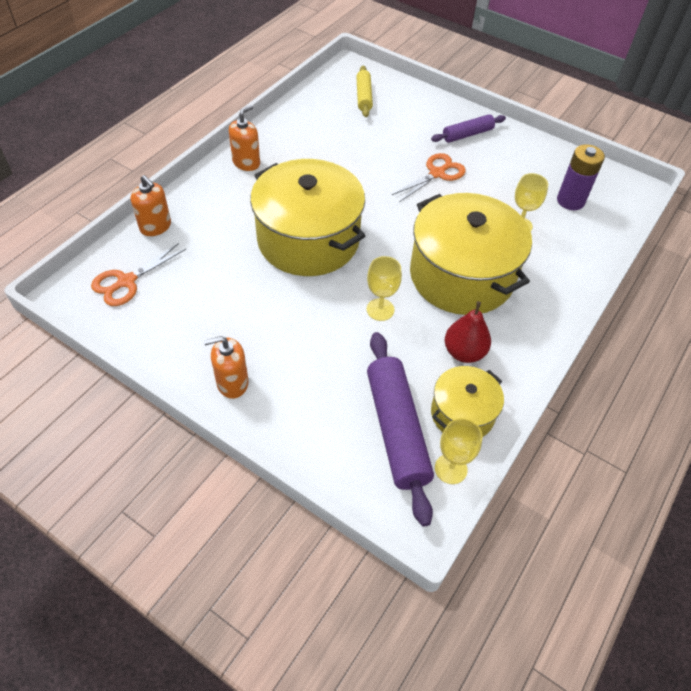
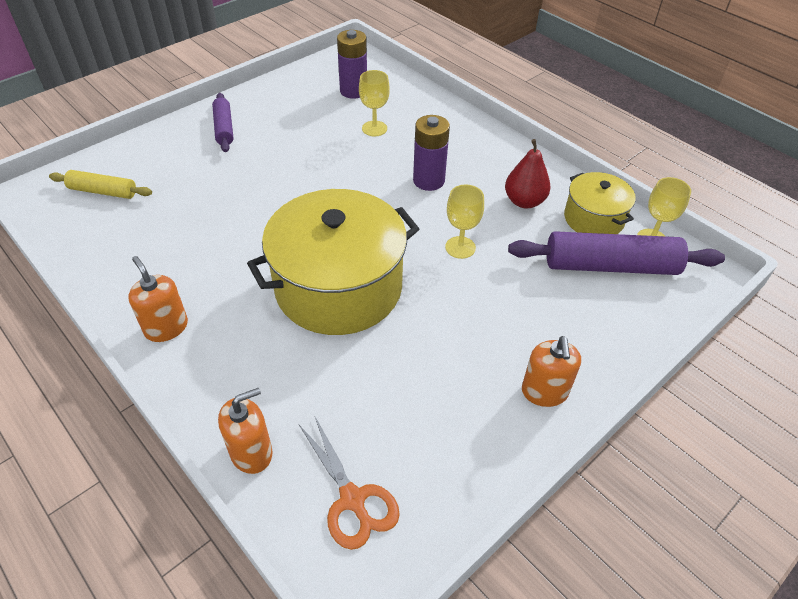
camera: 75 degrees left, 5 degrees down
(437, 173) = (275, 163): orange scissors -> none
(461, 275) = (428, 180): yellow pot -> purple battery

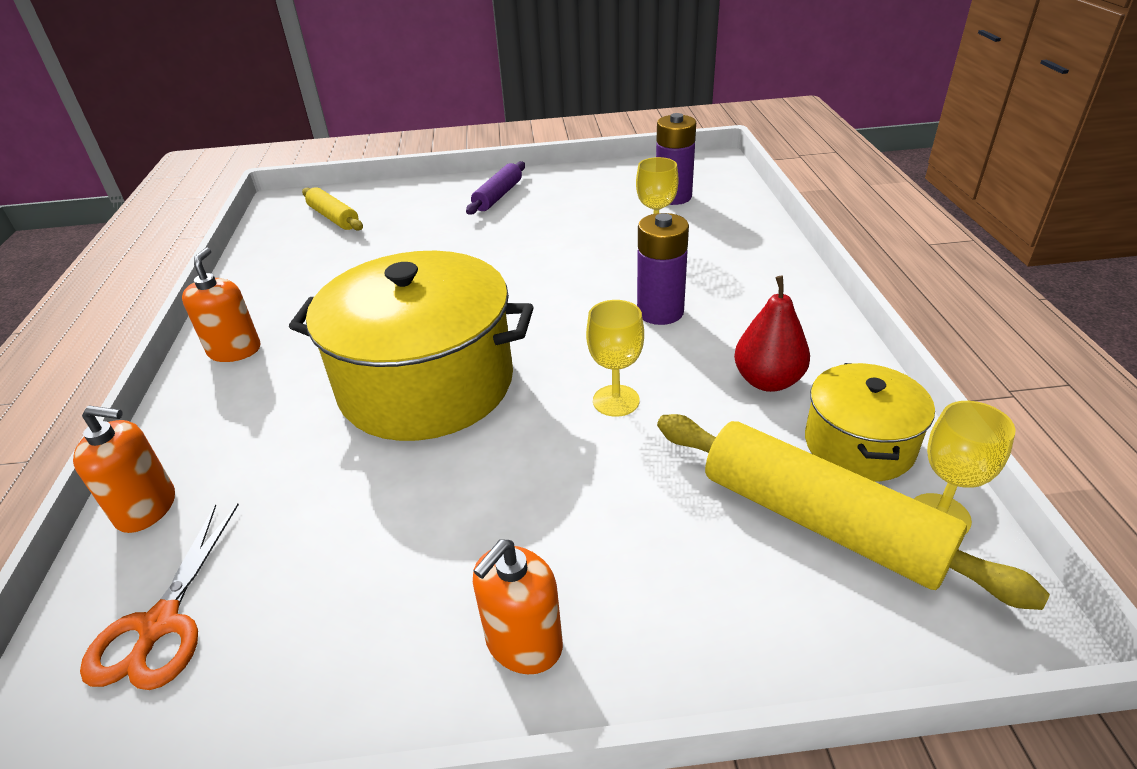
camera: 40 degrees right, 10 degrees down
(610, 266) = (820, 521): purple rolling pin -> yellow rolling pin

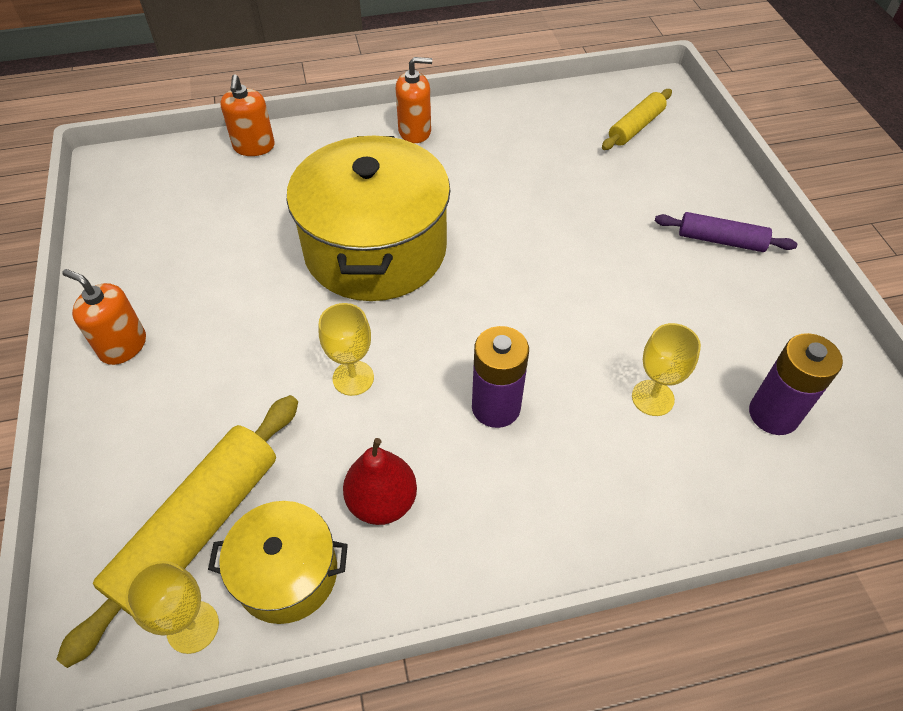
camera: 80 degrees right, 15 degrees up
(160, 624) = (166, 183): orange scissors -> none

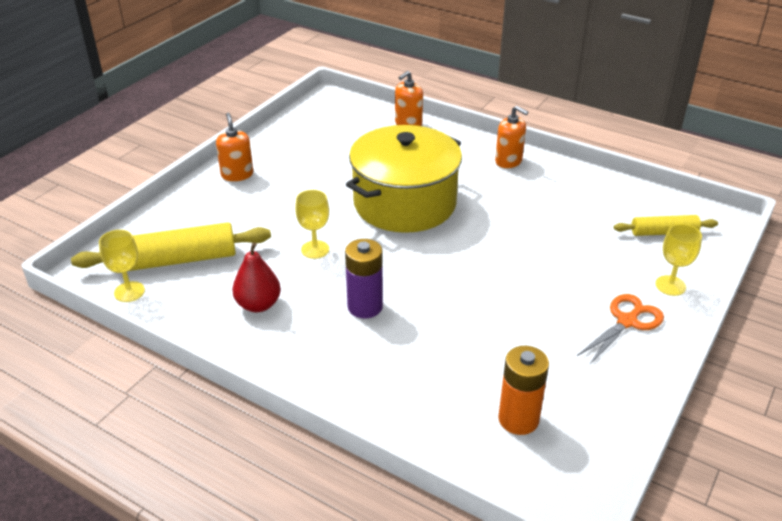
camera: 45 degrees right, 15 degrees down
(287, 573) = (185, 301): yellow pot -> none
(652, 398) = (456, 361): yellow goblet -> yellow goblet (670, 285)
(721, 240) = (627, 321): purple rolling pin -> orange scissors
(773, 414) = (518, 419): purple battery -> orange battery

